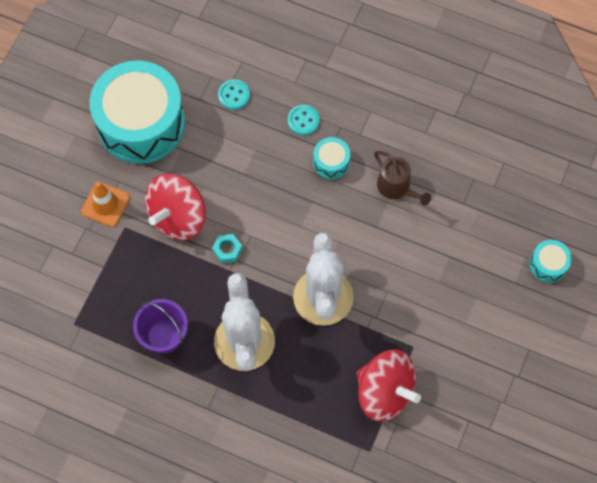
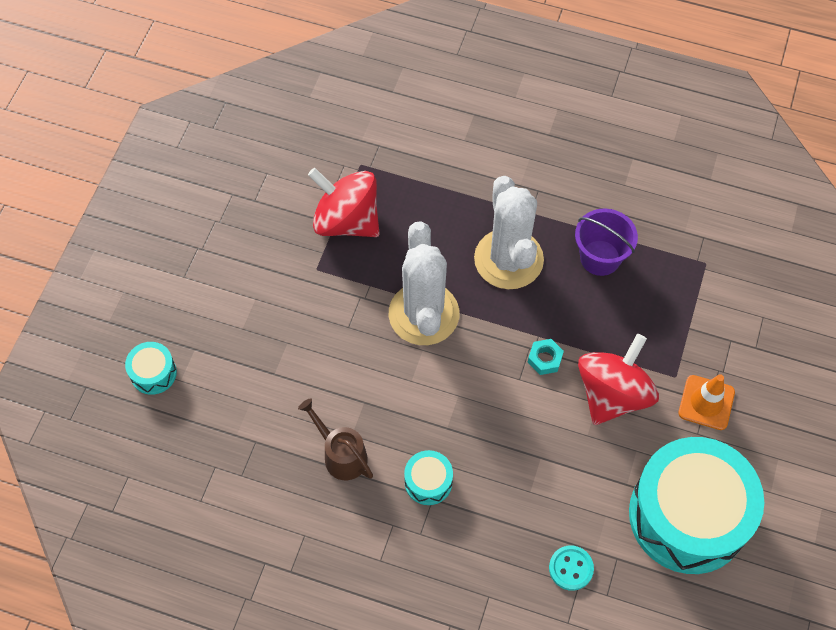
camera: 175 degrees right, 5 degrees down
(303, 120) = (471, 538): turquoise button -> none

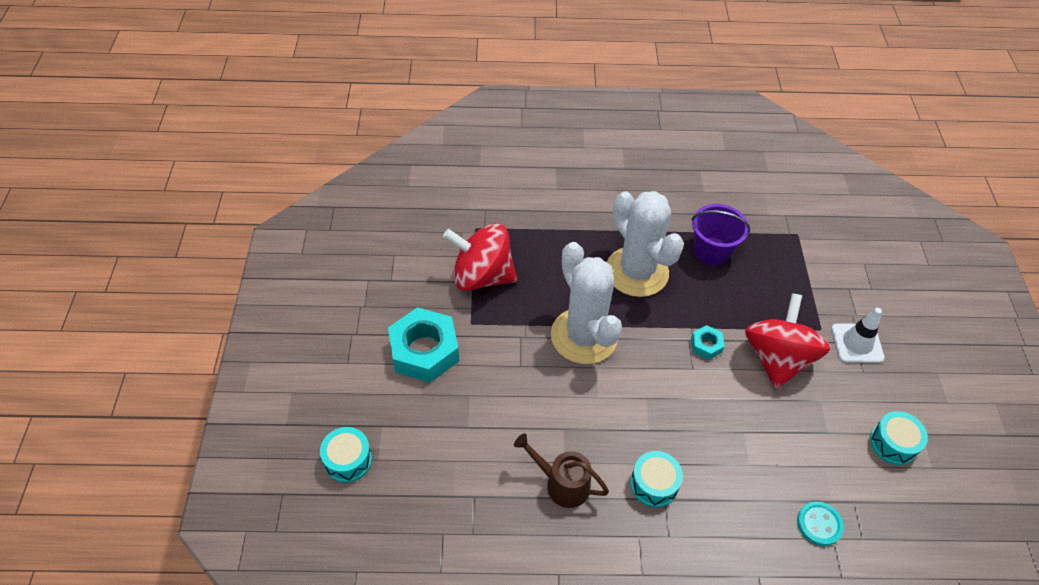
camera: 20 degrees left, 10 degrees down
(261, 285) = (424, 351): none -> turquoise nut
(688, 515) = (893, 443): turquoise drum -> turquoise drum, size x0.41
(706, 402) = (857, 343): orange traffic cone -> white traffic cone

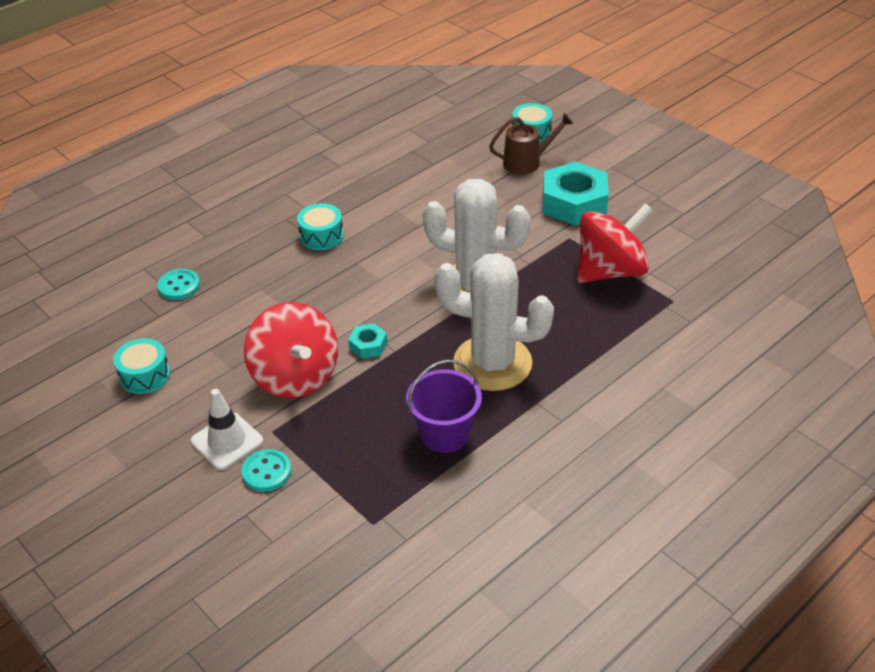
camera: 140 degrees right, 10 degrees down
(561, 484) = (385, 200): brown watering can -> brown watering can (527, 162)
(842, 304) = (266, 472): none -> turquoise button

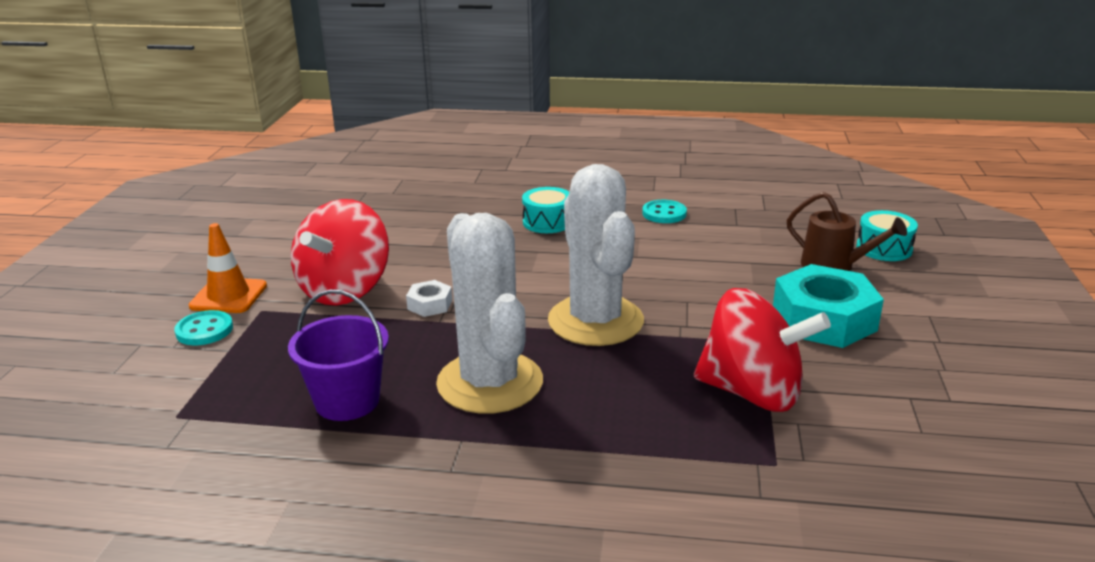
camera: 50 degrees right, 15 degrees down
(145, 375) = (276, 231): turquoise drum -> none
(179, 286) = (399, 198): turquoise button -> turquoise button (664, 213)
(227, 441) = (228, 296): white traffic cone -> orange traffic cone
(368, 345) = (430, 305): turquoise nut -> white nut

